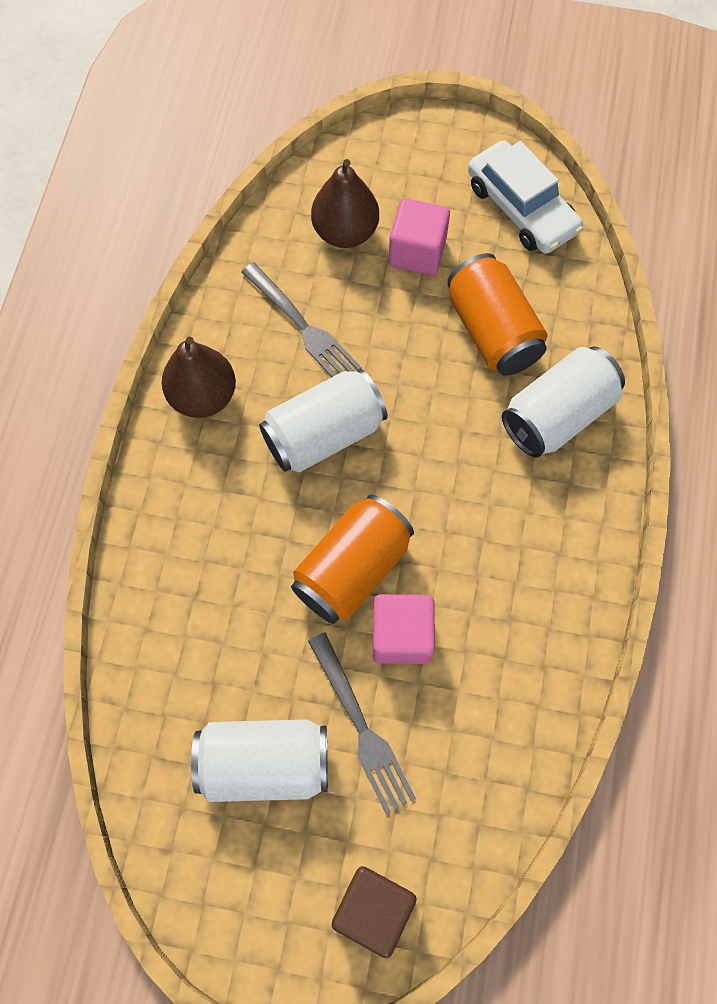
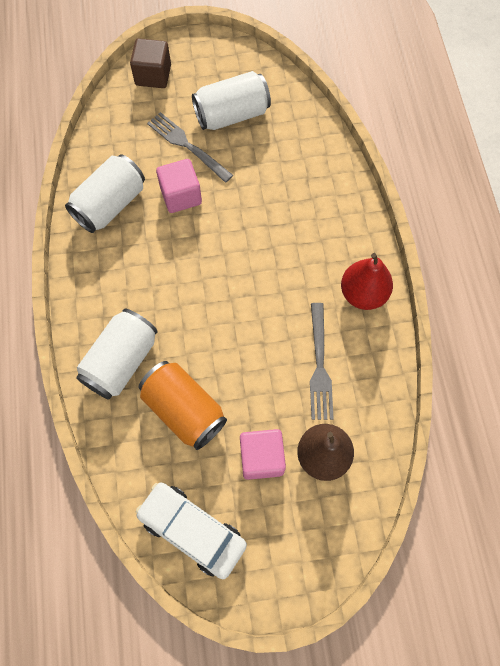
camera: 160 degrees right, 0 degrees up
(203, 396) = (363, 293): brown pear -> red pear
(303, 327) = (319, 366): grey fork -> grey fork turned 120 degrees counterclockwise
(324, 434) = (273, 295): white can -> white can (110, 205)
(352, 569) = (223, 221): orange can -> none

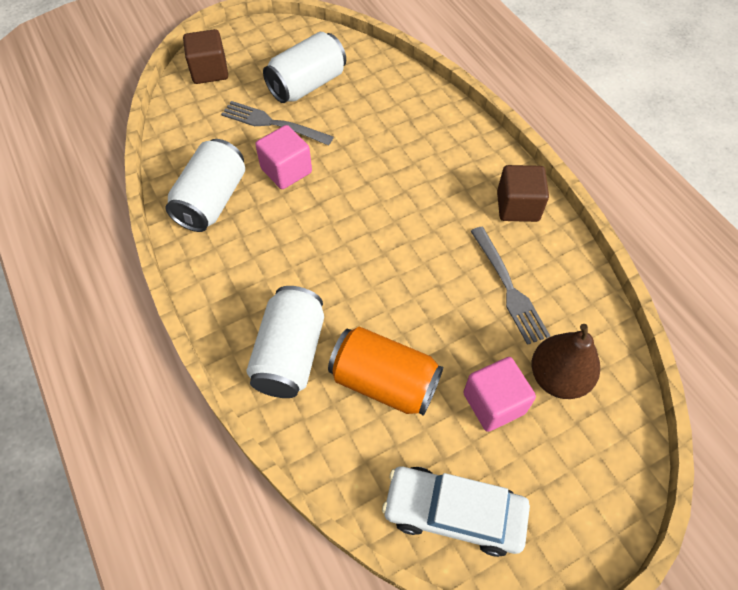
camera: 20 degrees left, 10 degrees down
(363, 293) = (517, 206): red pear -> brown cube

